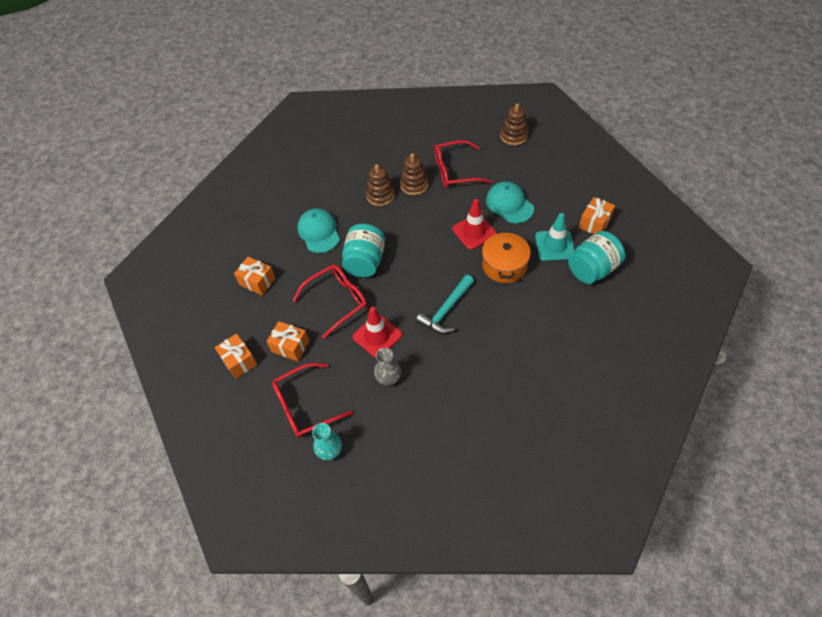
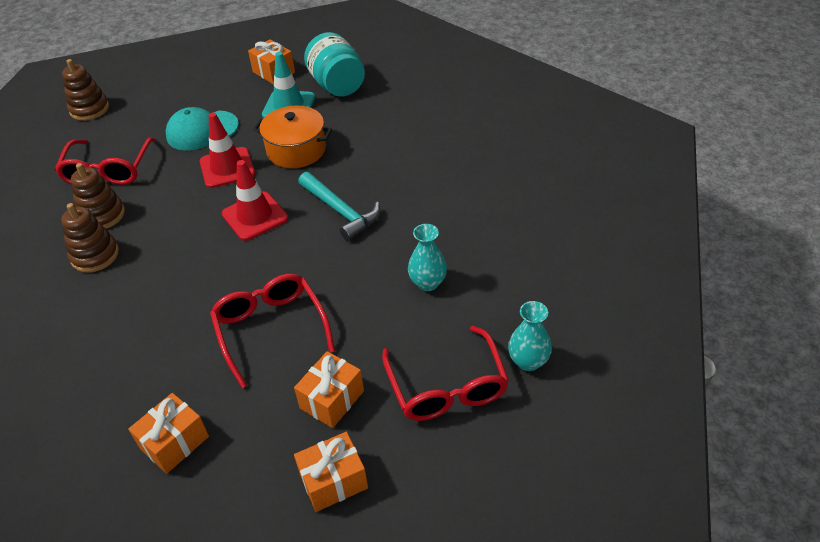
camera: 80 degrees left, 10 degrees down
(319, 232) = (118, 341): turquoise cap -> none
(365, 262) = (214, 287): turquoise jar -> none
(377, 336) = (354, 287): red traffic cone -> red traffic cone (255, 216)
(388, 378) = (427, 283): grey vase -> turquoise vase

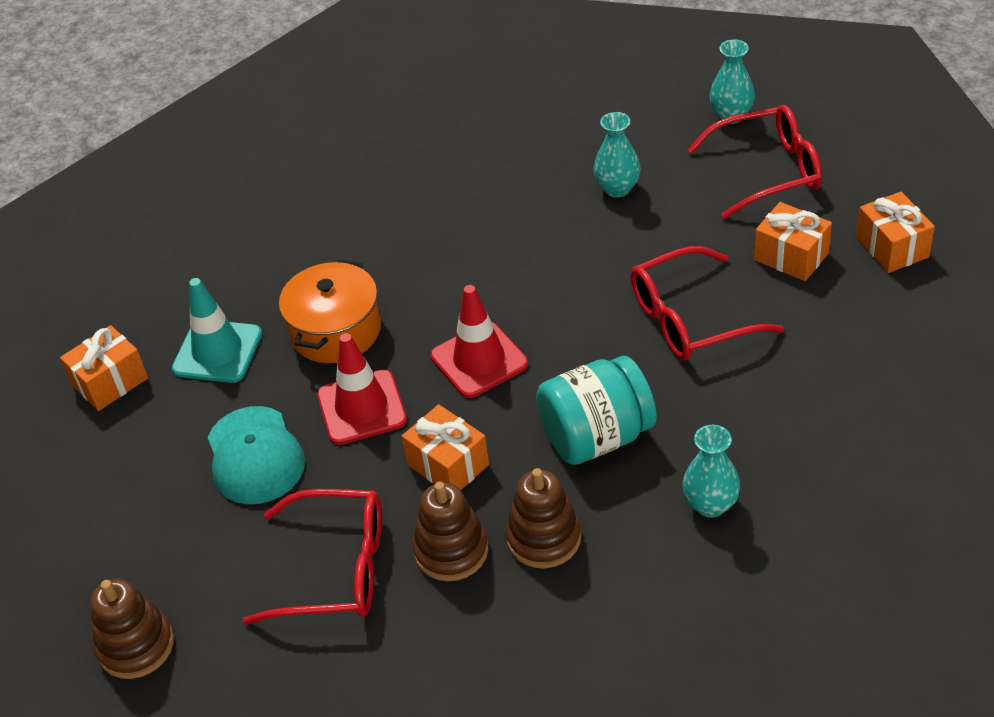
camera: 85 degrees left, 0 degrees up
(89, 339) = (710, 504): none -> turquoise vase
(174, 442) = (862, 382): orange gift -> orange gift (448, 465)
(337, 85) = (178, 298): turquoise jar -> turquoise jar (596, 437)
(341, 211) = (481, 271): turquoise hammer -> none

